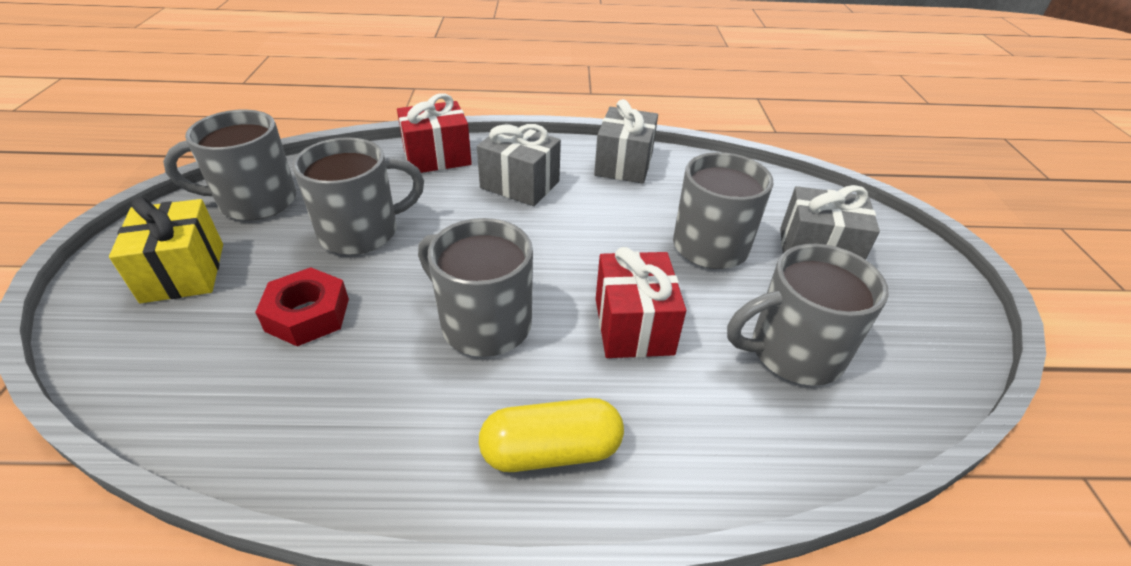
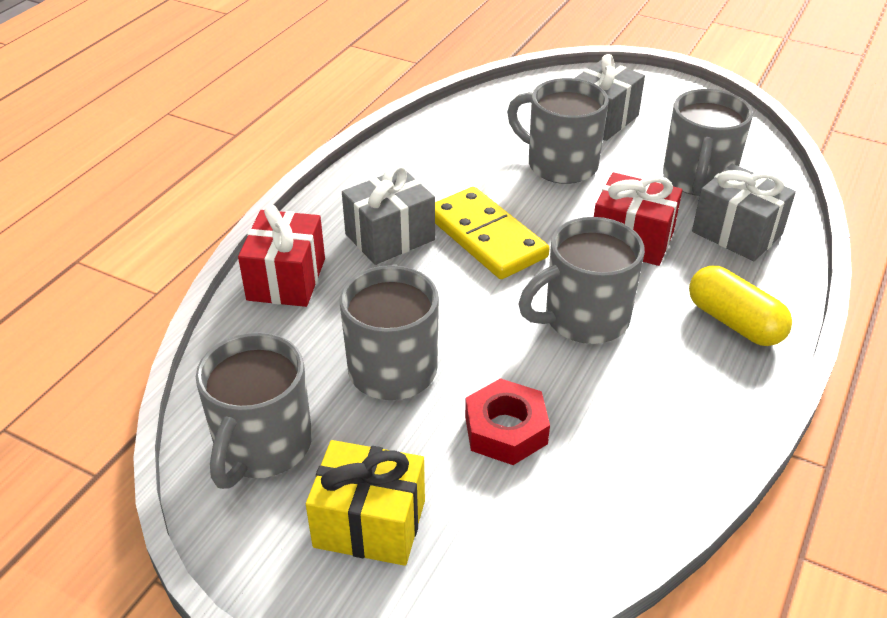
camera: 60 degrees left, 0 degrees up
(551, 451) = (734, 322): yellow capsule -> yellow capsule turned 60 degrees counterclockwise
(560, 232) = (486, 237): none -> yellow domino
(623, 164) = (407, 163): grey gift -> grey gift (737, 233)

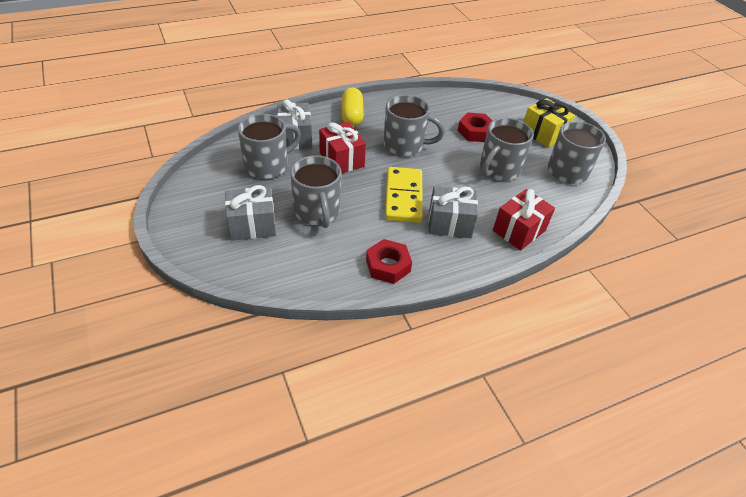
camera: 145 degrees left, 5 degrees up
(414, 157) = (388, 265): none -> red nut

